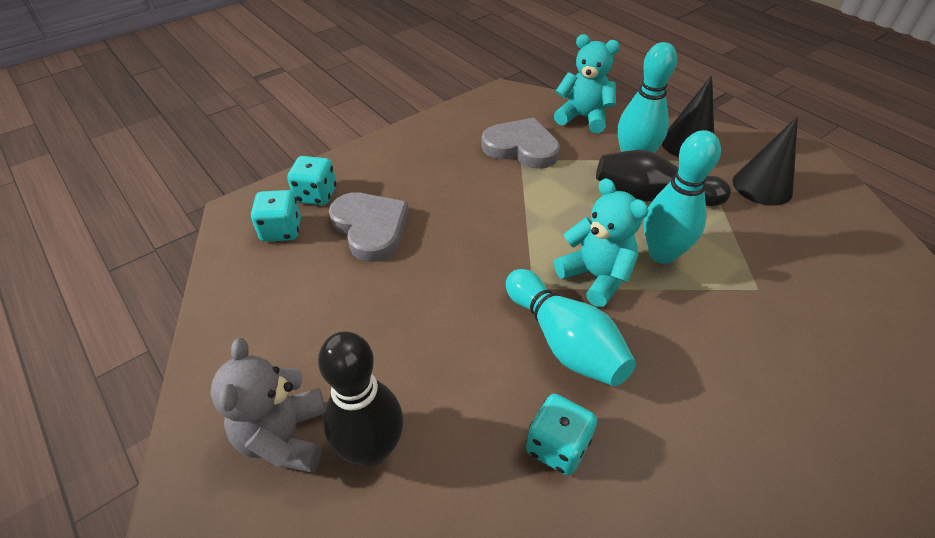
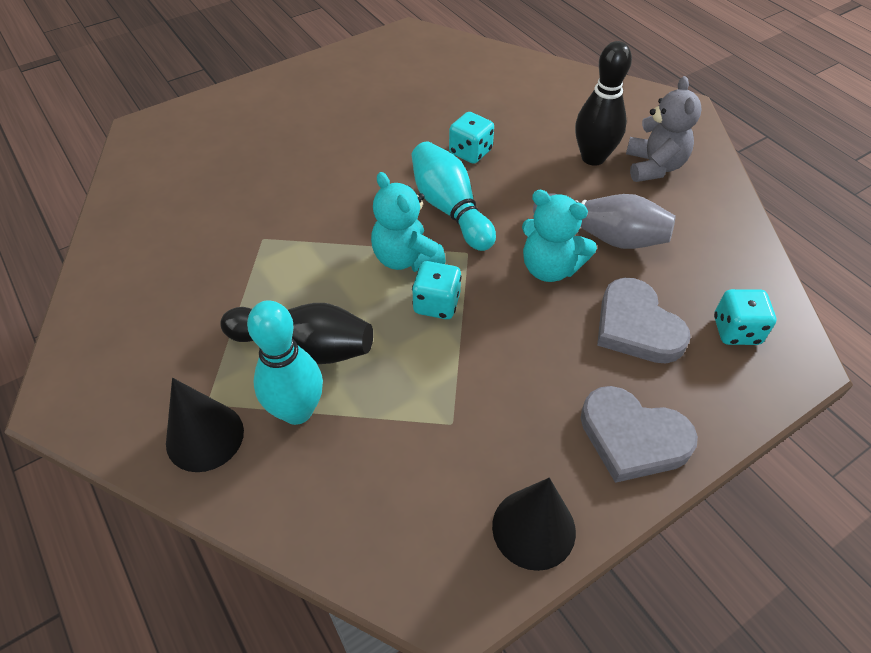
camera: 175 degrees left, 5 degrees up
(316, 195) = (717, 379): turquoise dice -> turquoise dice (436, 304)
(382, 318) = (603, 235): none -> grey bowling pin
(521, 148) = (448, 447): grey heart -> grey heart (632, 437)
(583, 118) = (334, 513): turquoise teddy bear -> turquoise teddy bear (550, 268)
(662, 254) = (331, 276): turquoise bowling pin -> none
(762, 186) = (162, 352): black cone -> black cone (533, 528)

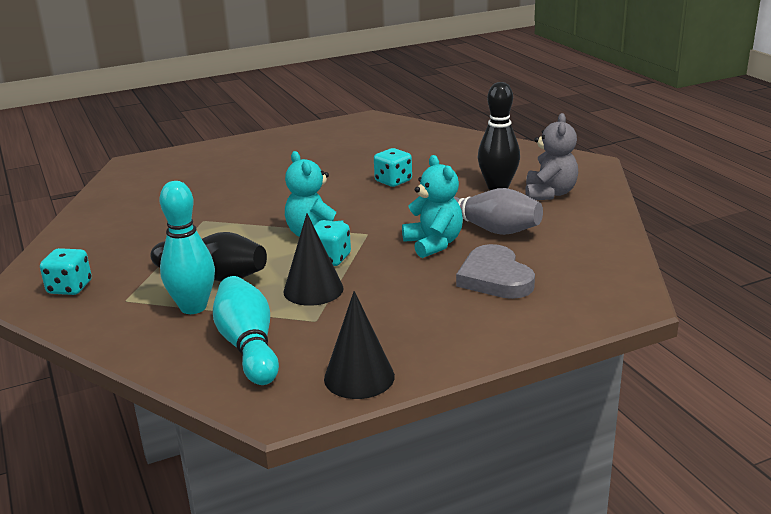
camera: 10 degrees right, 25 degrees down
(205, 436) = (116, 316): black cone -> black cone (313, 290)
(450, 209) = (363, 210): turquoise bowling pin -> turquoise bowling pin (248, 346)
(550, 268) = (433, 244): turquoise teddy bear -> turquoise teddy bear turned 150 degrees counterclockwise
(632, 437) = (464, 336): grey heart -> none
(736, 330) = (582, 284): turquoise dice -> turquoise dice (69, 288)

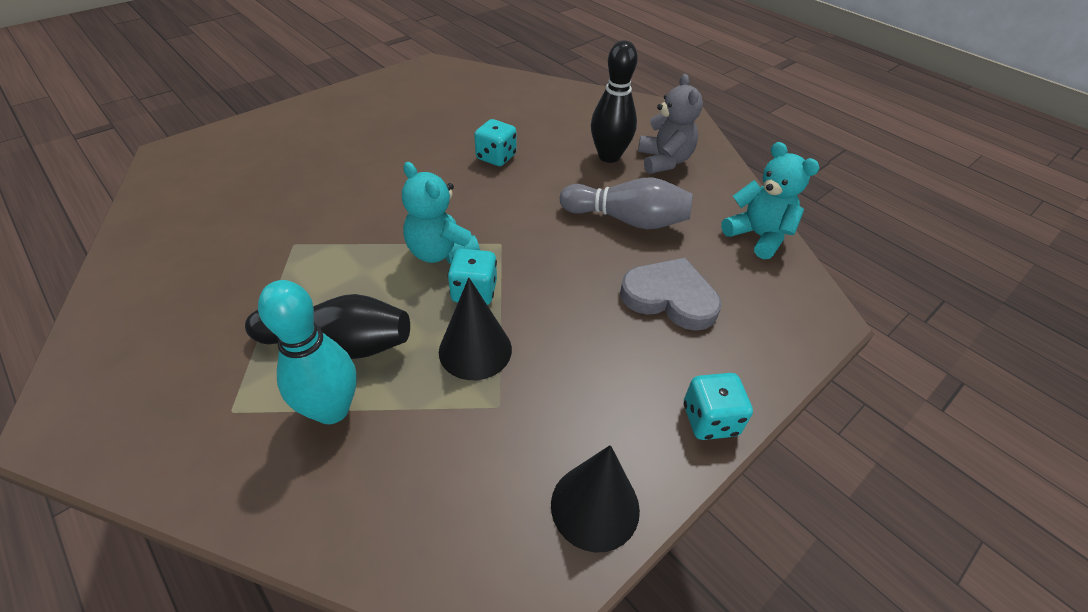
camera: 20 degrees left, 20 degrees up
(69, 288) = (141, 400): turquoise dice -> turquoise dice (710, 420)
(248, 346) = (432, 474): turquoise bowling pin -> none
(433, 244) = (581, 251): turquoise teddy bear -> turquoise teddy bear (758, 236)
(495, 278) = (670, 297): grey heart -> grey heart turned 150 degrees clockwise

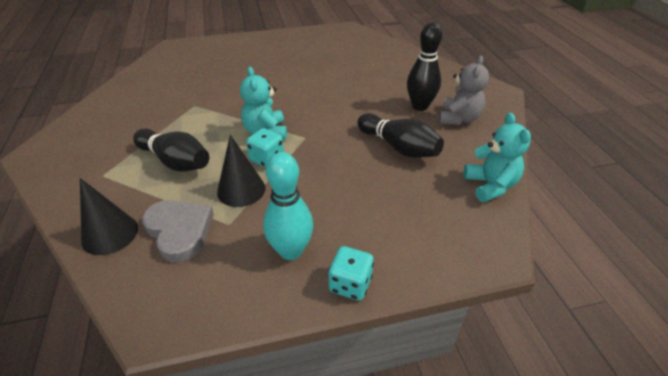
camera: 30 degrees right, 5 degrees down
(332, 409) = (146, 192): turquoise bowling pin -> turquoise bowling pin (291, 251)
(496, 157) = (343, 89): turquoise dice -> none
(595, 506) = (236, 299): black cone -> black cone (110, 234)
(627, 220) = (399, 147): grey bowling pin -> black bowling pin
(670, 297) = (387, 202): grey heart -> grey heart (179, 231)

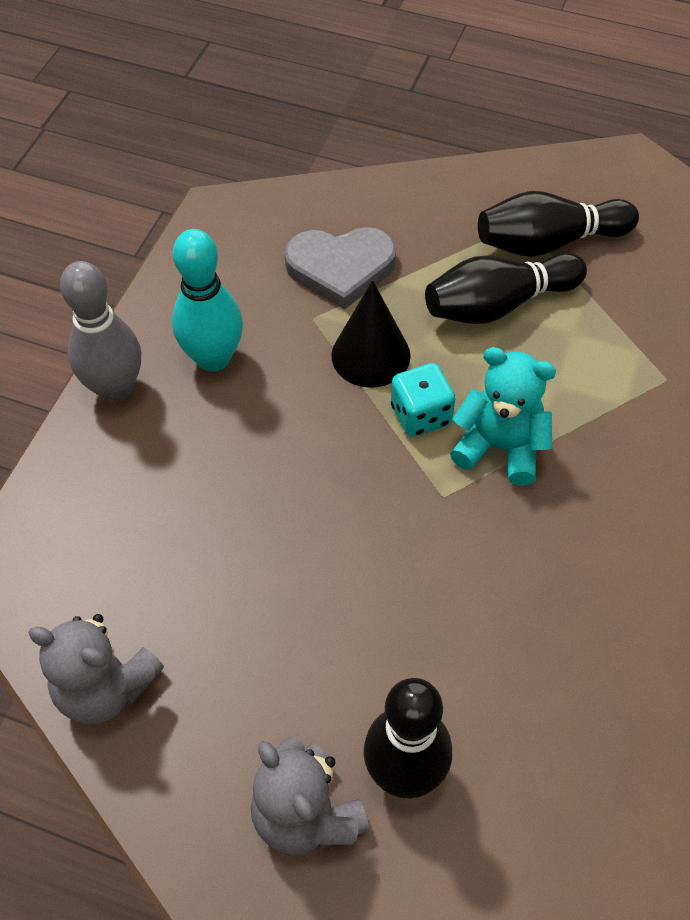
camera: 125 degrees right, 15 degrees up
(110, 234) = (389, 208): black cone -> none
(350, 284) = (115, 389): turquoise dice -> grey bowling pin
(399, 147) = (304, 623): black bowling pin -> black bowling pin (548, 242)
(490, 186) = (105, 688): turquoise teddy bear -> grey teddy bear

